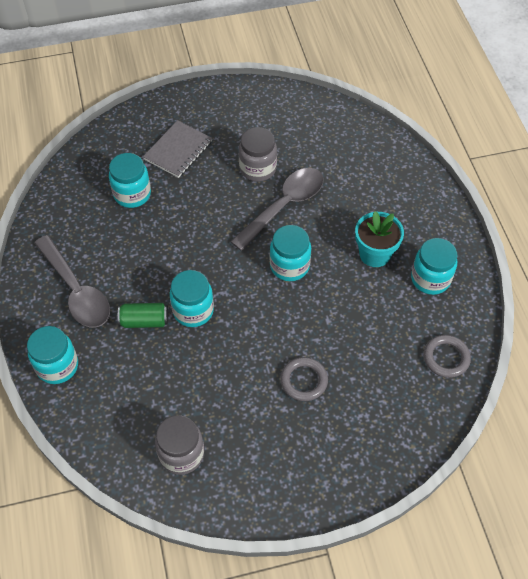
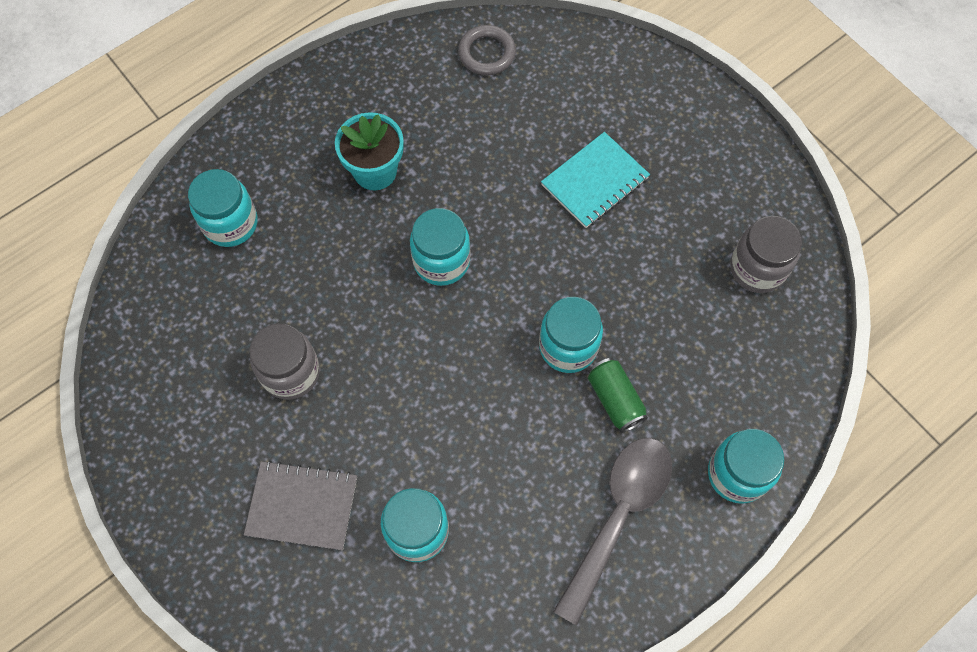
camera: 115 degrees left, 10 degrees up
(284, 206) = (344, 308): grey spoon -> none
(304, 380) = (595, 181): grey ring -> turquoise notebook
(430, 279) = (384, 100): turquoise jar -> turquoise jar (230, 223)

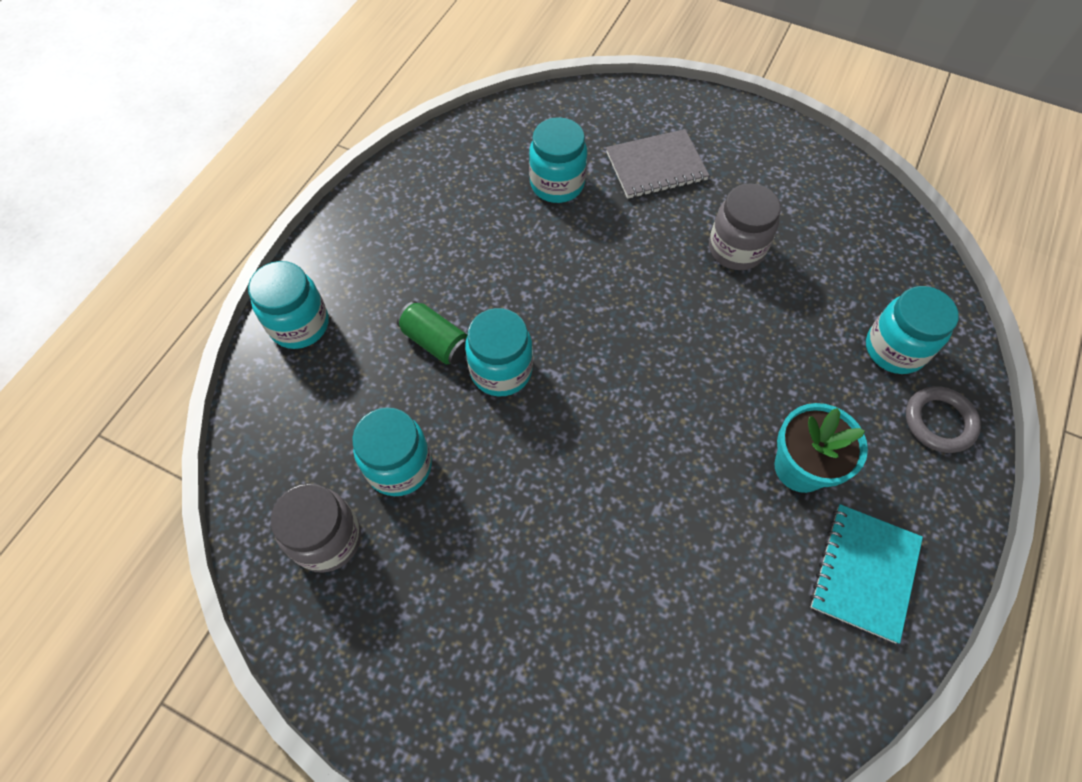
camera: 155 degrees right, 5 degrees down
(441, 261) = (669, 400): turquoise jar -> turquoise jar (399, 466)
(487, 53) = (781, 697): grey ring -> grey ring (939, 422)
(595, 181) = (554, 567): turquoise notebook -> turquoise notebook (864, 573)
(618, 516) = (397, 254): grey spoon -> none

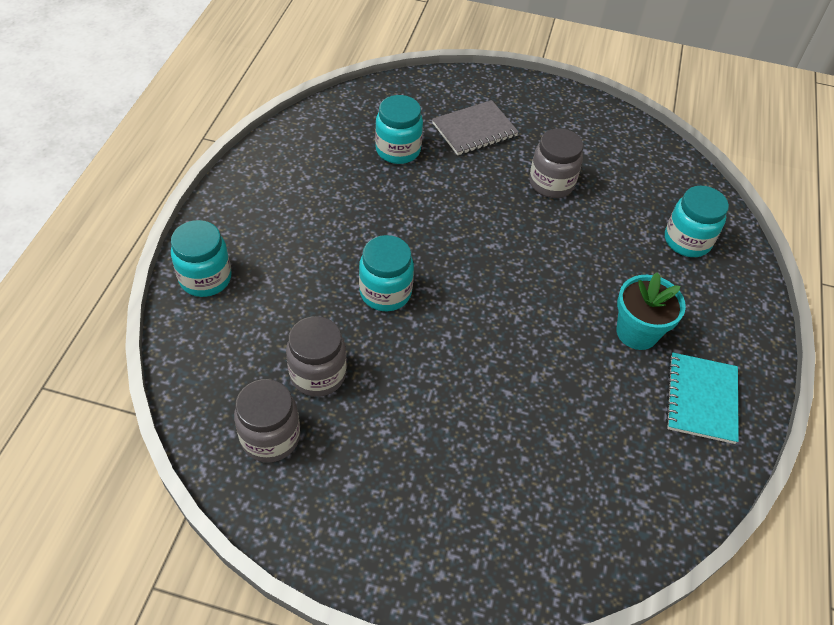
camera: 15 degrees left, 10 degrees down
(399, 466) = (318, 374): turquoise jar -> grey jar
(436, 342) = (326, 278): green can -> none
(939, 422) = (731, 287): grey ring -> none

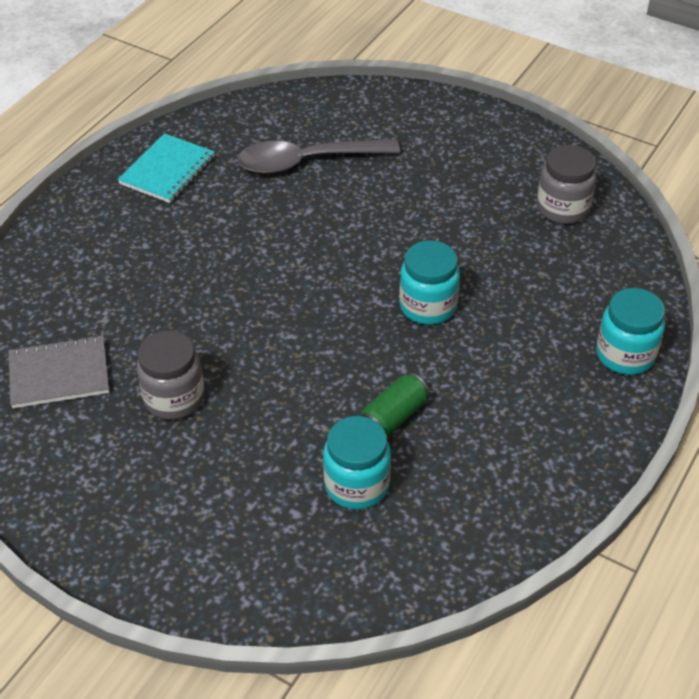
camera: 160 degrees left, 5 degrees down
(318, 374) = (513, 246): grey jar -> none
(386, 197) = (394, 417): none -> green can
(474, 130) = (234, 500): grey notebook -> grey notebook (59, 374)
(567, 445) = (306, 162): none -> grey spoon
(637, 332) = (186, 228): turquoise flower pot -> none
(687, 241) = (62, 301): turquoise jar -> none

